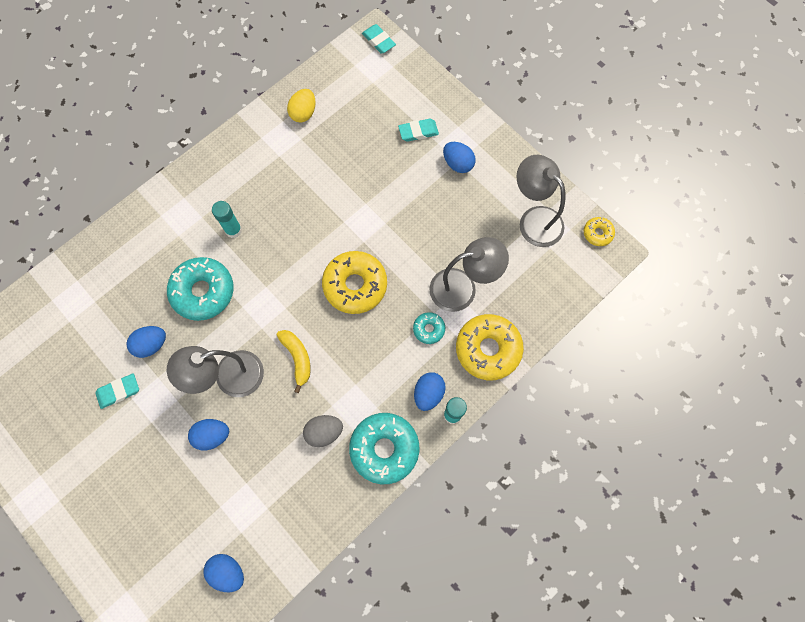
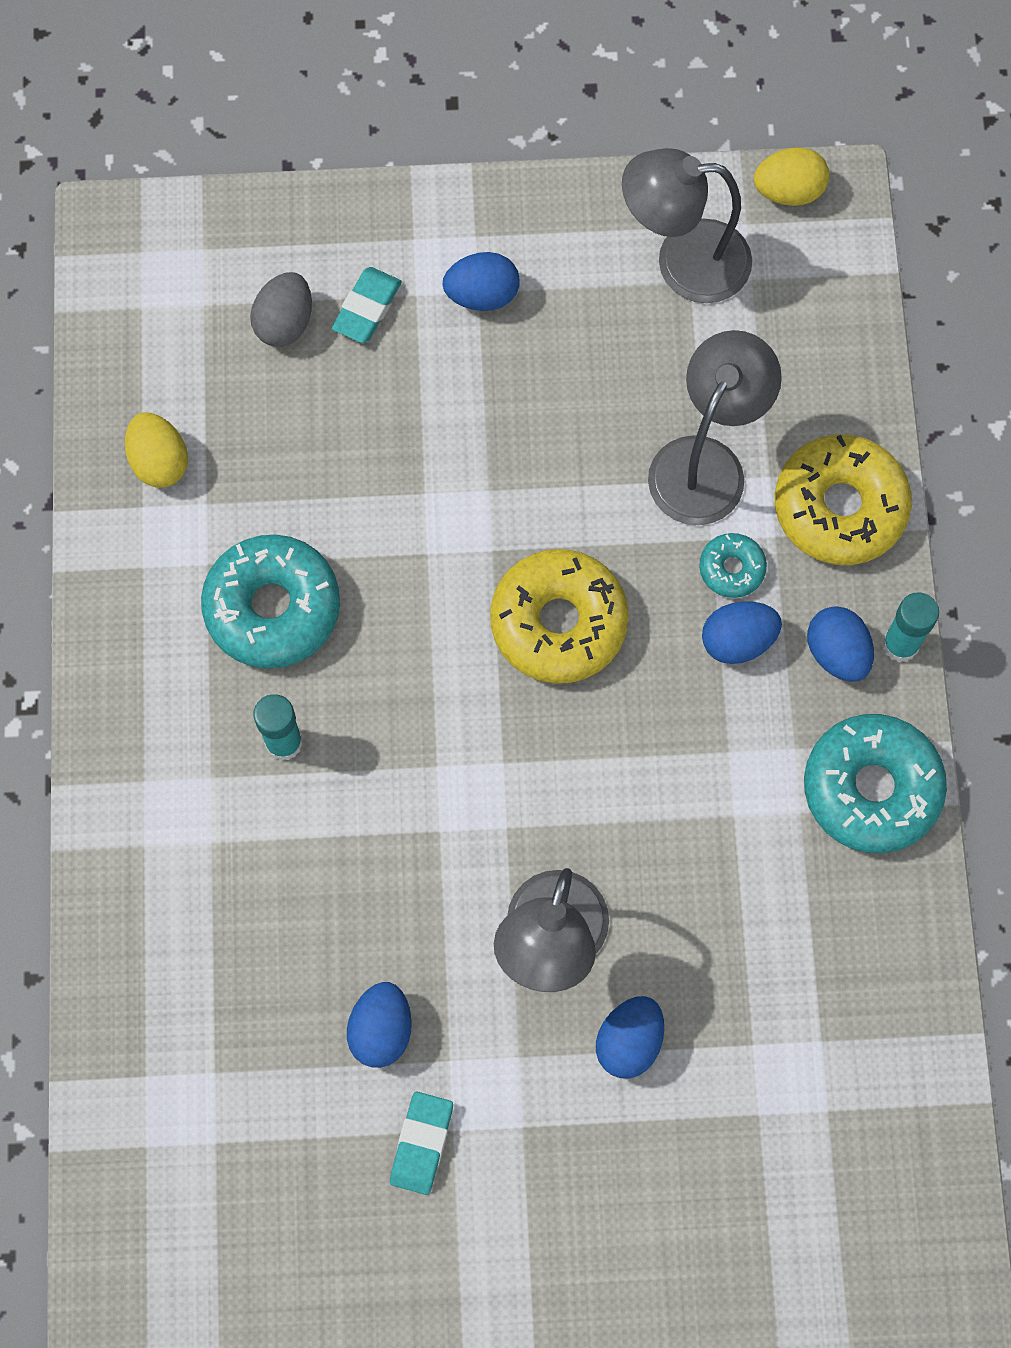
camera: 50 degrees left, 0 degrees up
(203, 292) = (357, 875): turquoise donut -> turquoise donut (272, 608)
(228, 571) = (874, 1176): blue egg -> blue egg (738, 641)
(297, 358) = (608, 809): yellow banana -> none
(324, 432) = (768, 860): grey egg -> grey egg (284, 322)
(378, 41) = (130, 232): turquoise eraser -> none
(597, 233) = (788, 191): yellow donut -> yellow egg

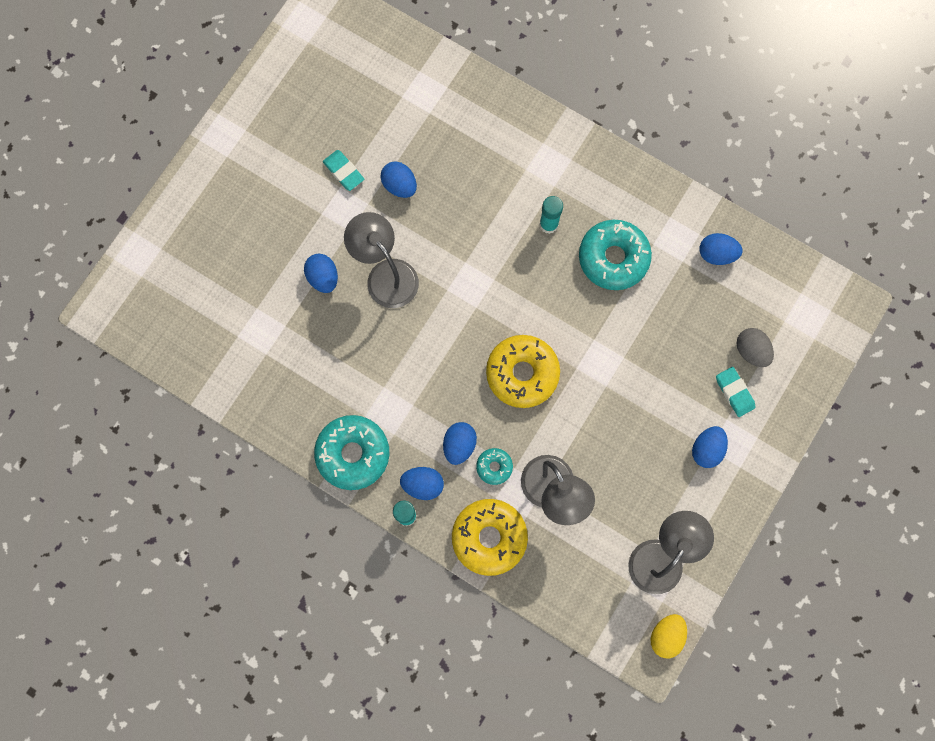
camera: 125 degrees right, 5 degrees up
(159, 461) = (716, 254): yellow egg -> blue egg

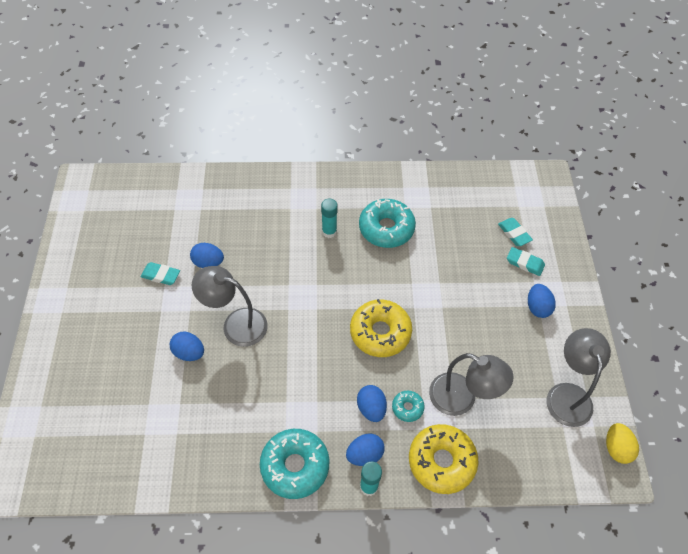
camera: 35 degrees left, 20 degrees down
(716, 254) = (448, 192): blue egg -> none
(751, 351) = (514, 233): grey egg -> turquoise eraser

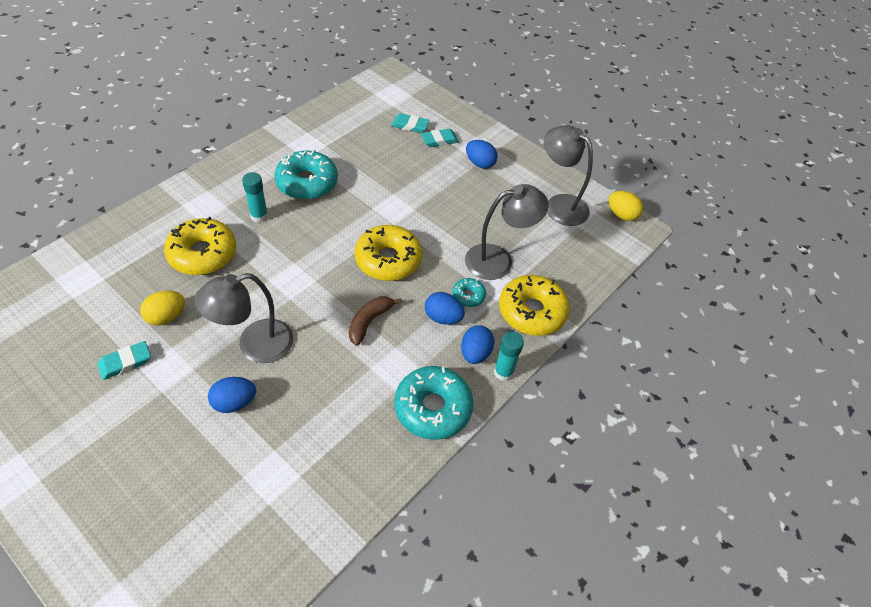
camera: 50 degrees left, 5 degrees down
(208, 262) = (166, 317): blue egg -> yellow egg
(269, 234) = (203, 254): none -> yellow donut
(319, 368) = (369, 322): none -> brown banana

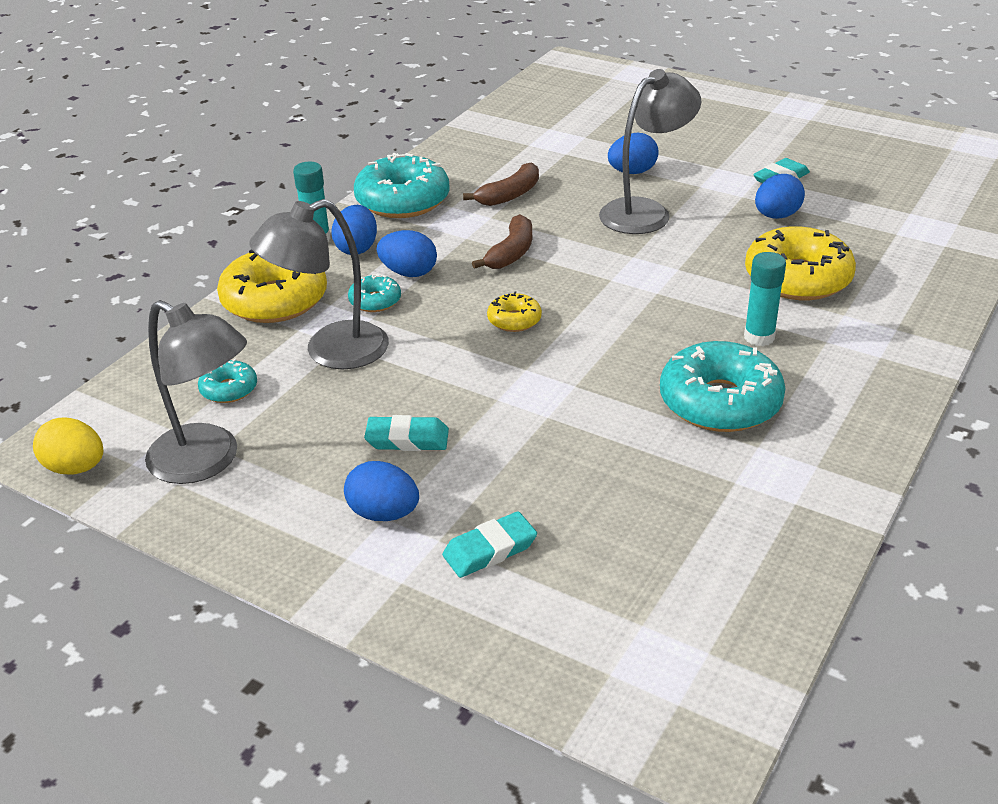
camera: 175 degrees right, 15 degrees down
(166, 317) = (776, 216): yellow egg -> blue egg
(346, 394) = (510, 195): none -> brown banana
(388, 260) = (514, 320): yellow donut -> yellow donut, size x0.49
(410, 125) = (573, 573): turquoise eraser -> turquoise eraser (407, 439)
(553, 246) = (229, 389): none -> turquoise donut

